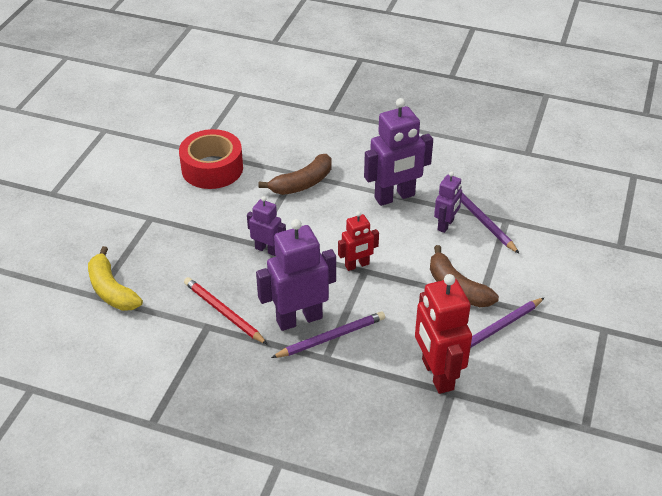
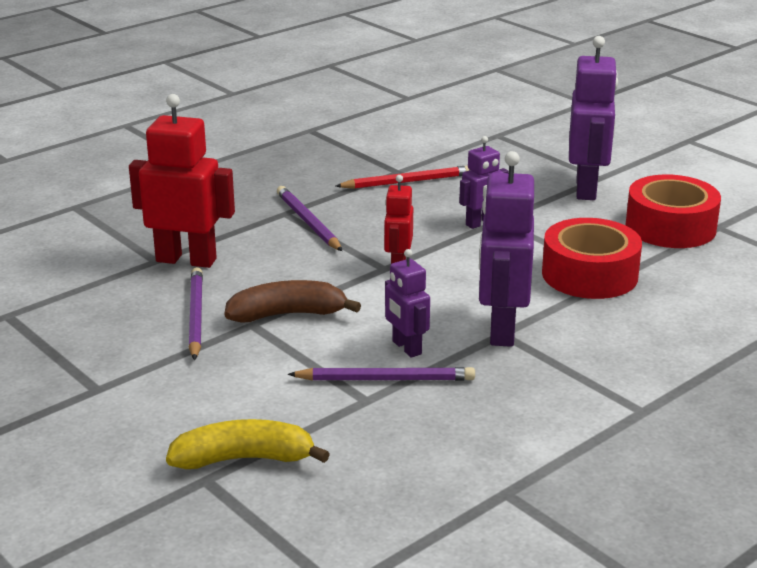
camera: 120 degrees right, 15 degrees down
(111, 290) = (498, 142): yellow banana -> yellow banana (244, 459)
(299, 319) = (353, 213): purple robot -> purple robot (586, 189)
(302, 183) = (589, 274): brown banana -> red tape
(331, 337) = (308, 222): purple pencil -> purple pencil turned 150 degrees clockwise

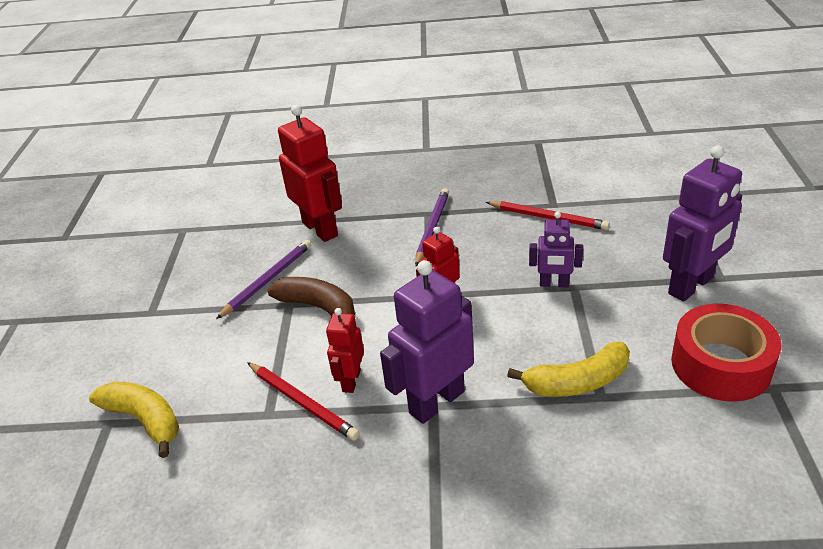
camera: 45 degrees right, 10 degrees up
(385, 379) = (302, 402): purple pencil -> red pencil
(406, 348) = (351, 380): purple robot -> red robot
(589, 274) = (577, 382): red tape -> yellow banana

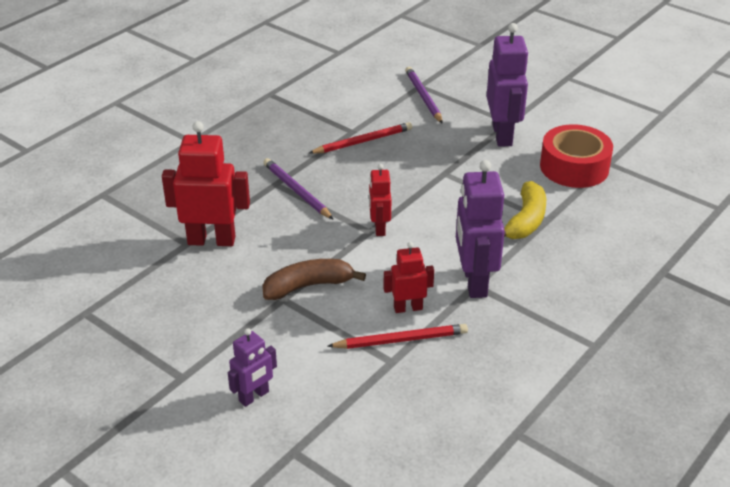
camera: 55 degrees left, 0 degrees up
(144, 420) = (316, 429): yellow banana -> none
(267, 280) = (236, 296): purple pencil -> purple pencil (423, 97)
(351, 380) = (408, 308): red robot -> red robot turned 120 degrees clockwise
(554, 284) = (431, 178): purple robot -> purple robot (254, 396)

